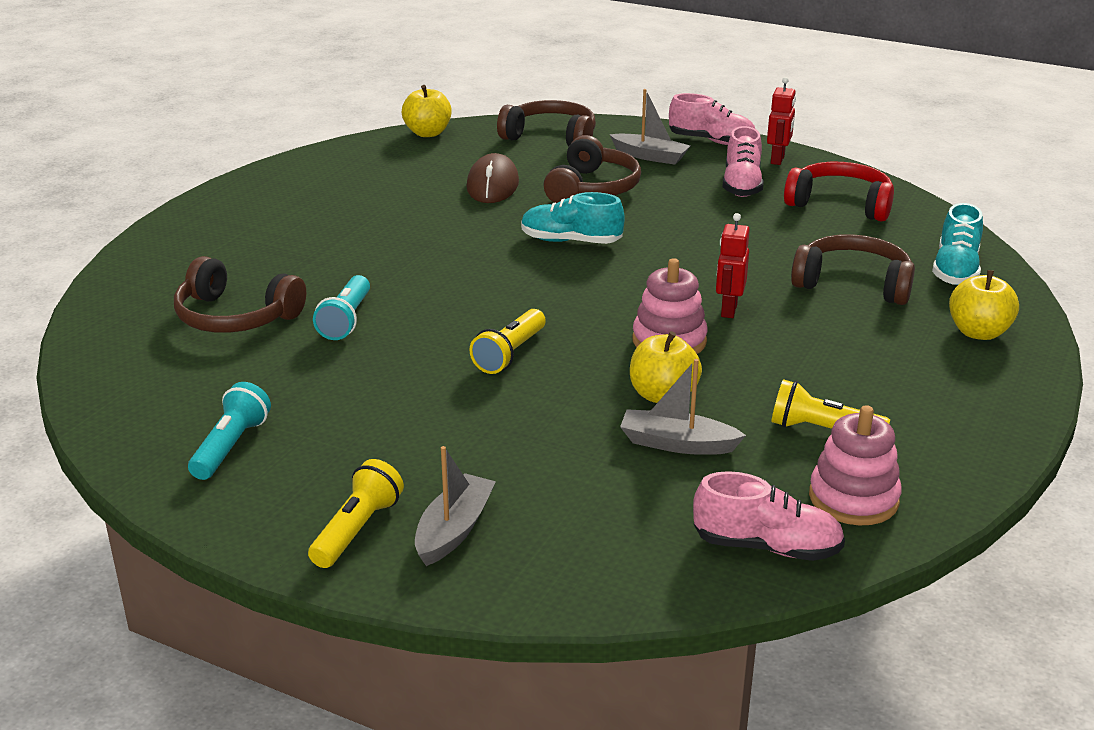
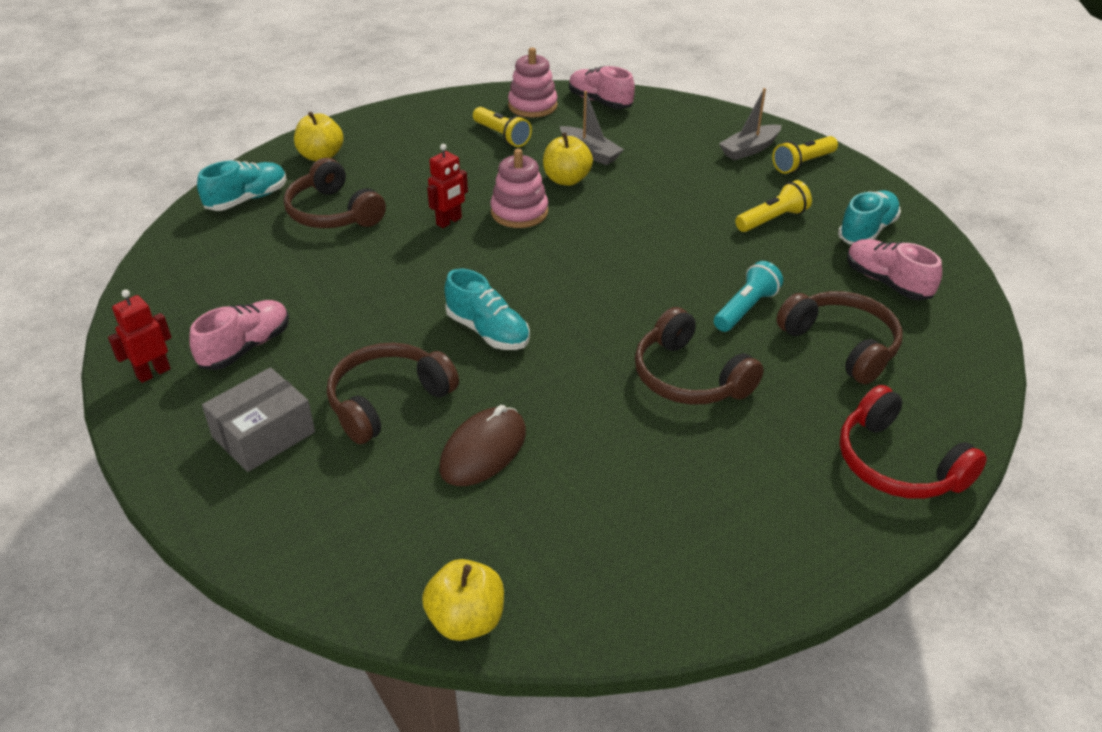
camera: 150 degrees left, 10 degrees up
(231, 446) = (867, 231): turquoise flashlight -> turquoise shoe
(510, 354) = (638, 237): yellow flashlight -> yellow flashlight (772, 219)
(551, 137) = (322, 530): brown headphones -> brown headphones (689, 377)
(650, 156) = (263, 434): grey boat -> grey box
(711, 141) = (163, 436): pink shoe -> pink shoe (887, 282)
(840, 204) = (206, 290): red headphones -> red headphones (897, 464)

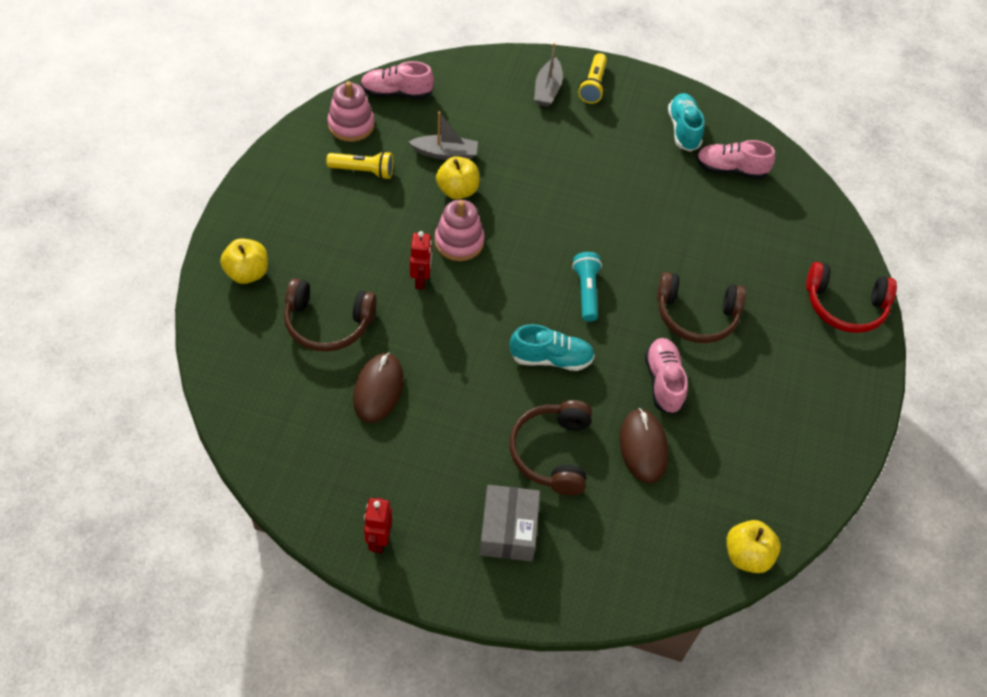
camera: 45 degrees left, 15 degrees up
(246, 347) = (414, 477): pink shoe -> pink shoe (663, 382)
(247, 199) = (244, 352): turquoise shoe -> none
(308, 273) = (378, 389): none -> brown mouse
(745, 308) = (676, 241): turquoise flashlight -> turquoise flashlight (586, 291)
(772, 219) = (622, 152): yellow flashlight -> none
(842, 345) = (750, 237): brown headphones -> none

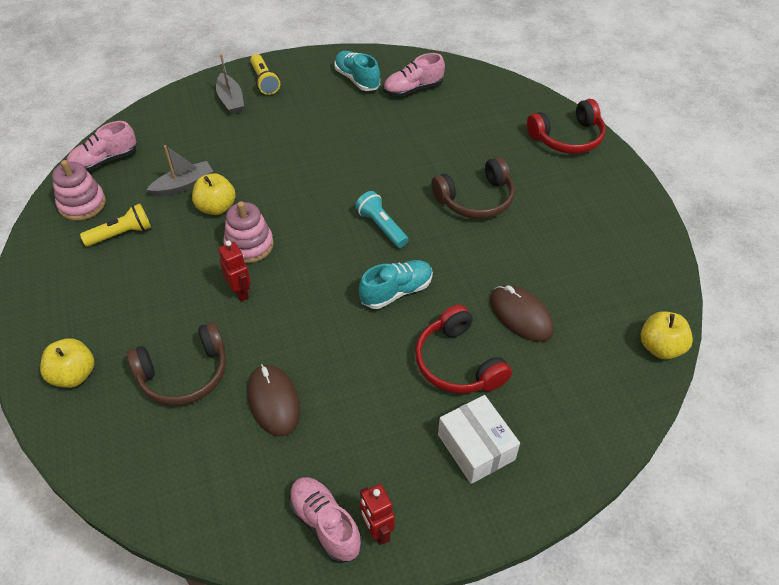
camera: 30 degrees left, 5 degrees down
(508, 530) = (476, 447): grey box -> white box
(551, 453) = (457, 363): brown headphones -> red headphones
(663, 382) = (493, 259): pink shoe -> pink shoe (325, 524)

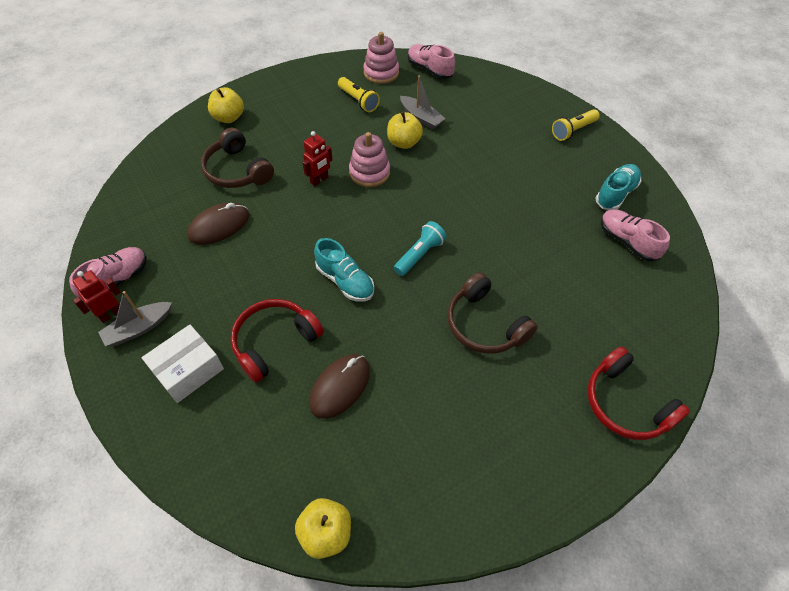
camera: 75 degrees right, 5 degrees up
(231, 100) = (535, 116): grey boat -> grey boat (139, 328)

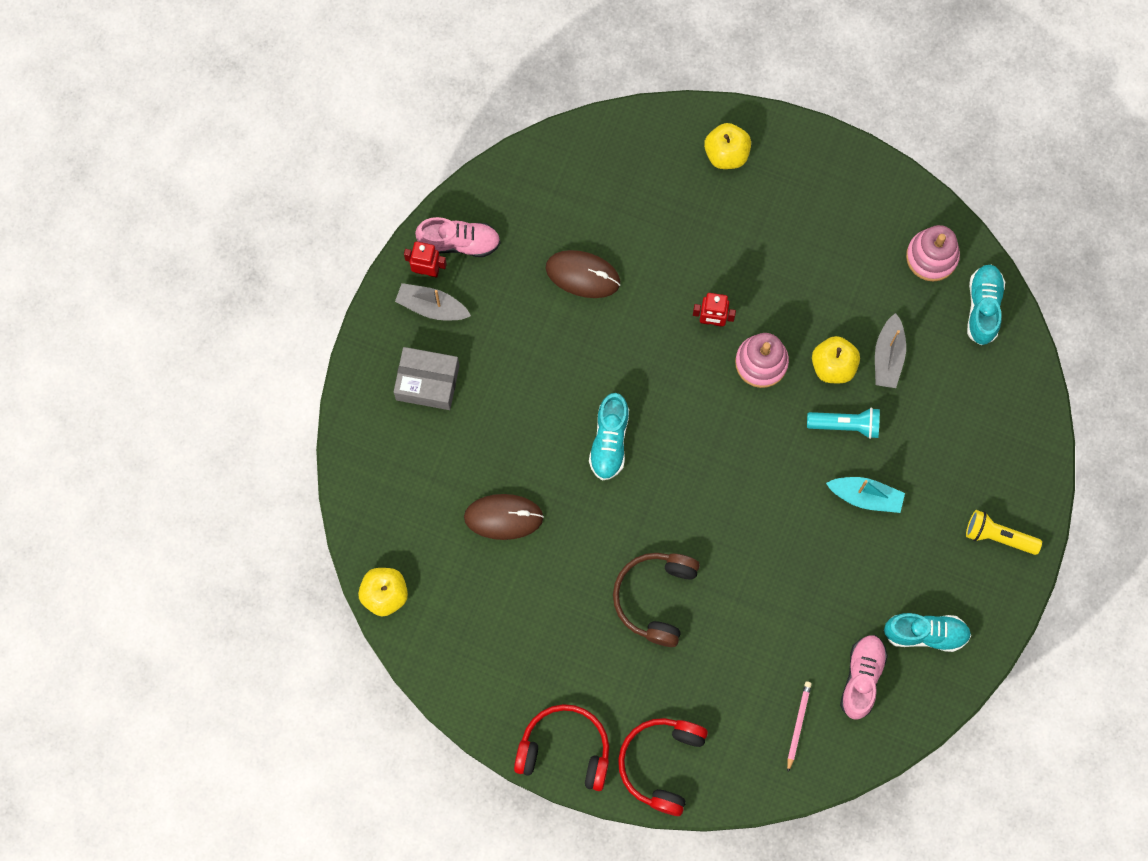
camera: 55 degrees right, 20 degrees up
(188, 370) = (427, 382): white box -> grey box
(237, 170) = (661, 229): brown headphones -> none
(274, 342) = (503, 430): red headphones -> red headphones (565, 749)
(358, 101) = (862, 268): yellow flashlight -> none
(419, 255) = (691, 487): turquoise flashlight -> turquoise flashlight (846, 425)
(429, 69) = (983, 307): pink shoe -> turquoise shoe
(500, 173) = (866, 496): none -> turquoise boat
(642, 295) = (798, 725): none -> pink pencil

